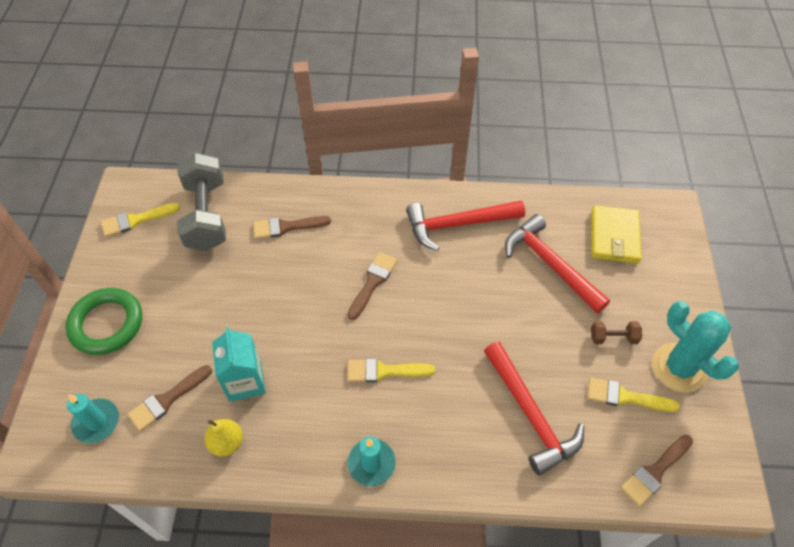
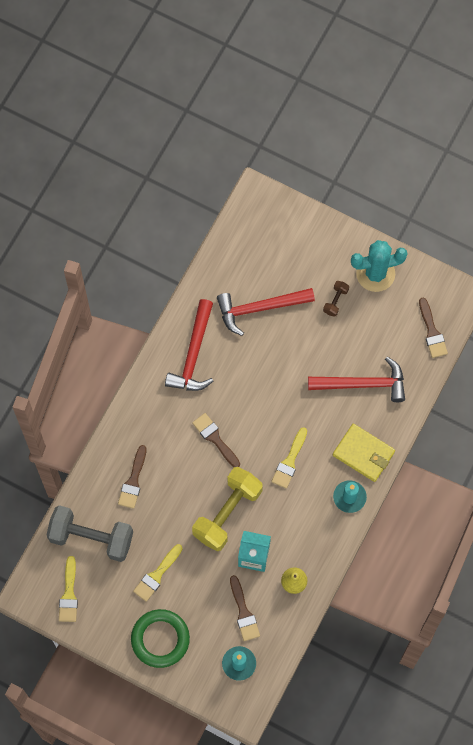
camera: 65 degrees left, 15 degrees up
(288, 330) = (227, 513): none -> yellow dumbbell
(614, 237) = (258, 251): yellow wallet -> yellow wallet (363, 453)
(625, 397) = (379, 319): yellow brush -> yellow brush (157, 575)

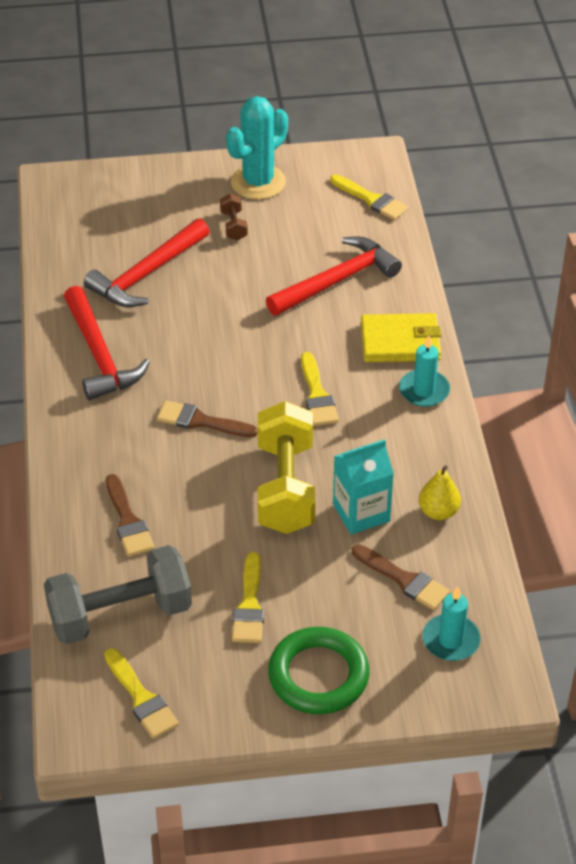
camera: 35 degrees left, 25 degrees down
(432, 332) = (371, 200): brown brush -> yellow brush

